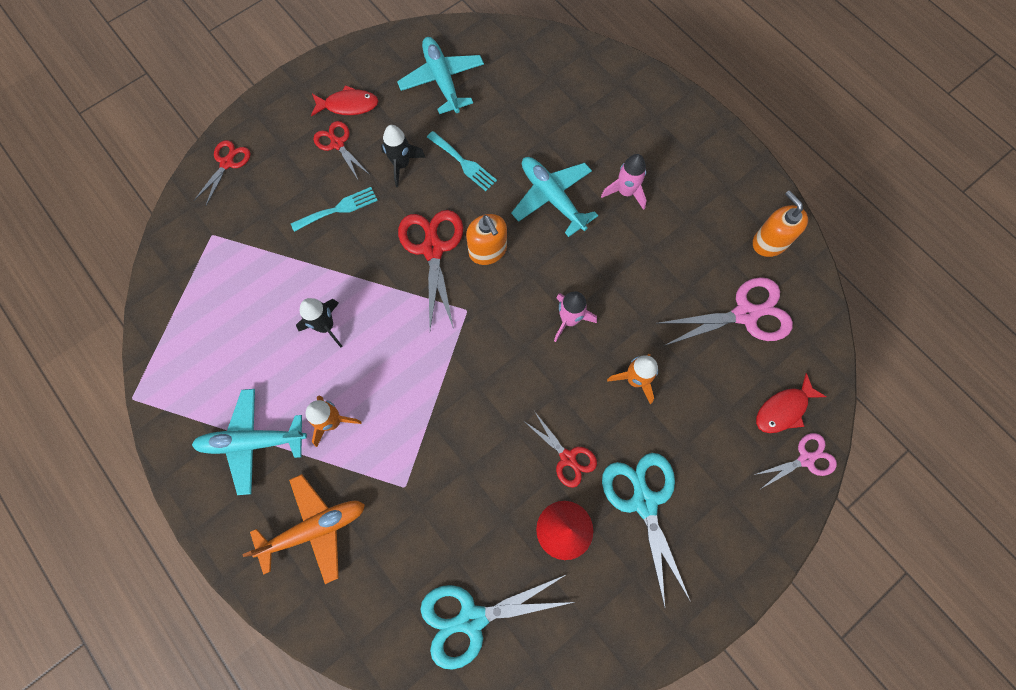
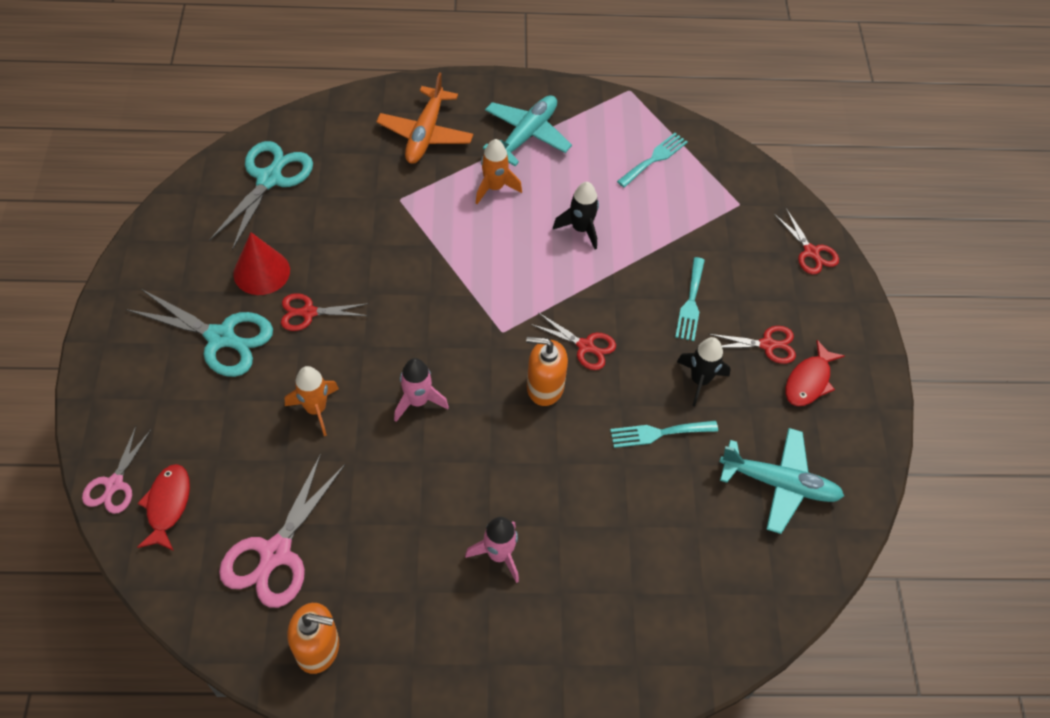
camera: 125 degrees right, 15 degrees down
(206, 324) = (654, 159): none -> turquoise fork
(433, 249) = (585, 346): red scissors -> red scissors, size x0.59
(552, 197) = (552, 481): turquoise plane -> none

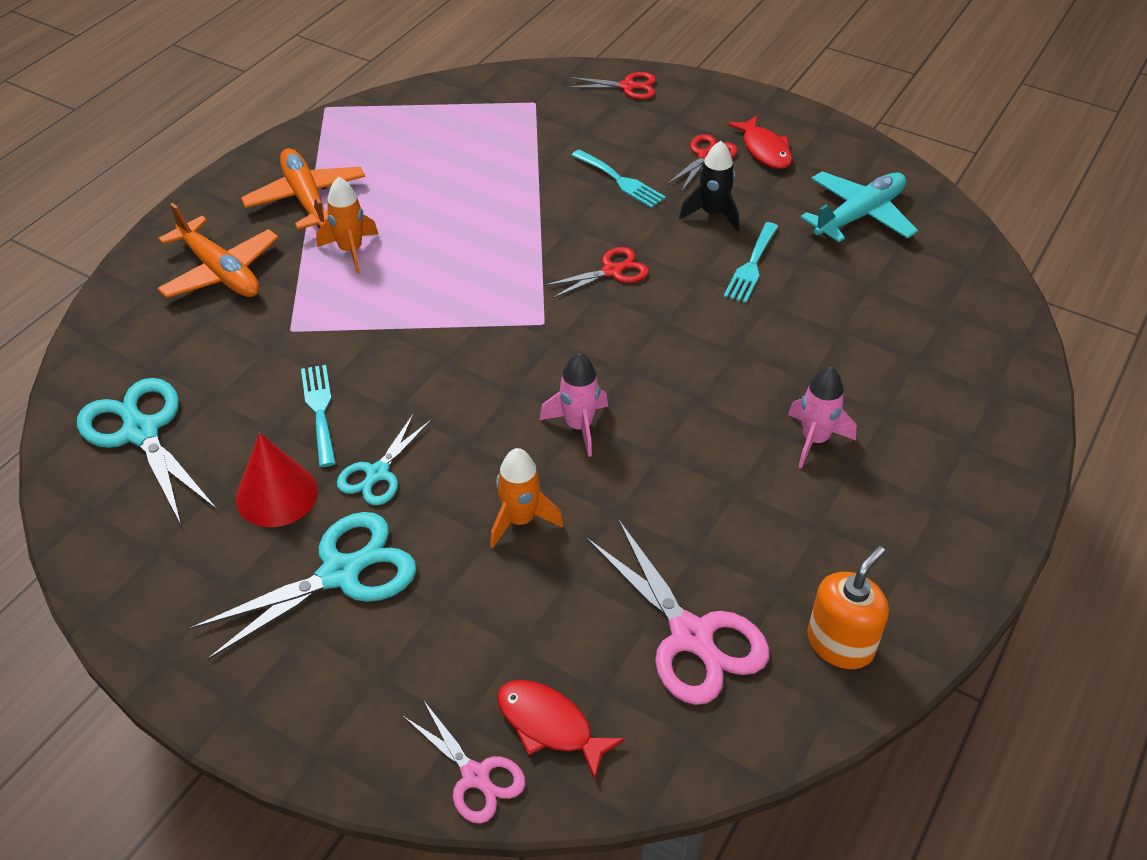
camera: 55 degrees left, 10 degrees down
(309, 312) = (377, 473): red scissors -> turquoise scissors
(526, 135) = (306, 198): turquoise plane -> orange plane
(545, 387) = (638, 321): orange soap dispenser -> none
(581, 229) = (466, 213): black rocket -> none
(654, 159) = (428, 128): turquoise fork -> turquoise fork (319, 410)

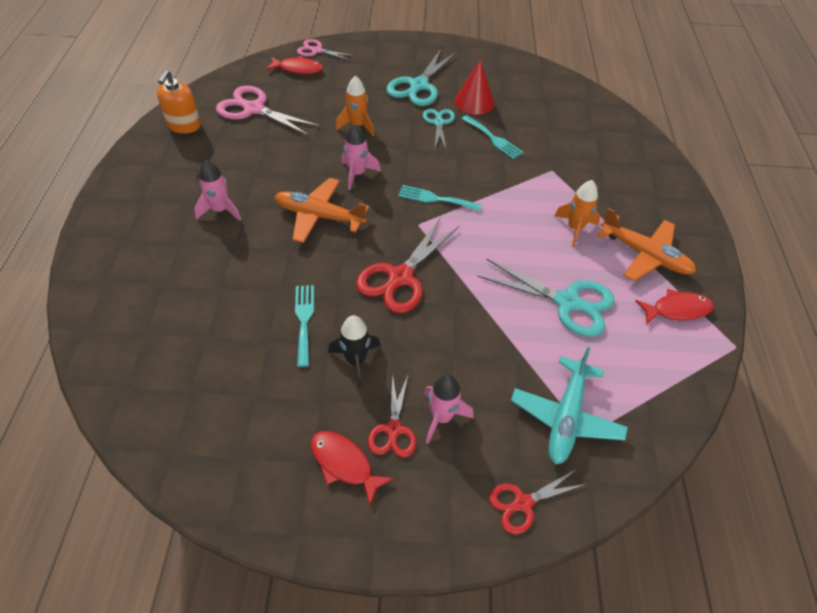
camera: 150 degrees right, 5 degrees up
(141, 432) = (561, 104): turquoise scissors -> turquoise scissors (567, 302)
(220, 272) = (628, 187): orange plane -> orange plane (319, 216)
(340, 147) = (677, 309): none -> red fish
(612, 271) = (400, 277): red scissors -> red scissors, size x1.68
(620, 181) = (447, 366): turquoise fork -> turquoise fork (435, 199)
(655, 150) = (441, 417): none -> pink rocket
(859, 215) = (231, 412): turquoise plane -> turquoise plane (566, 417)

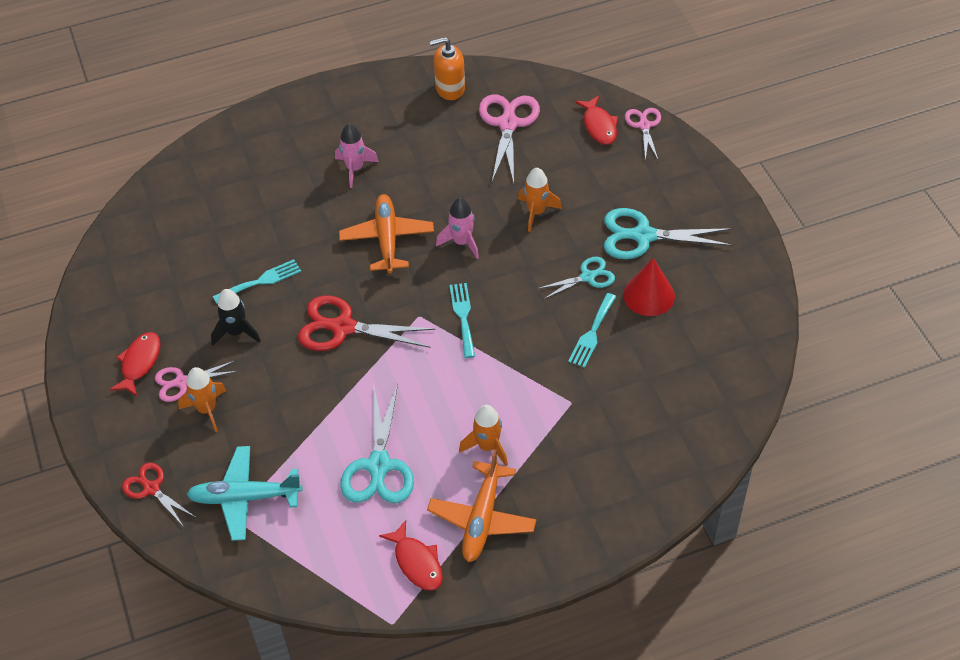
camera: 70 degrees right, 0 degrees up
(393, 429) = (182, 382): red scissors -> pink scissors
(441, 417) = (207, 409): pink rocket -> orange rocket

